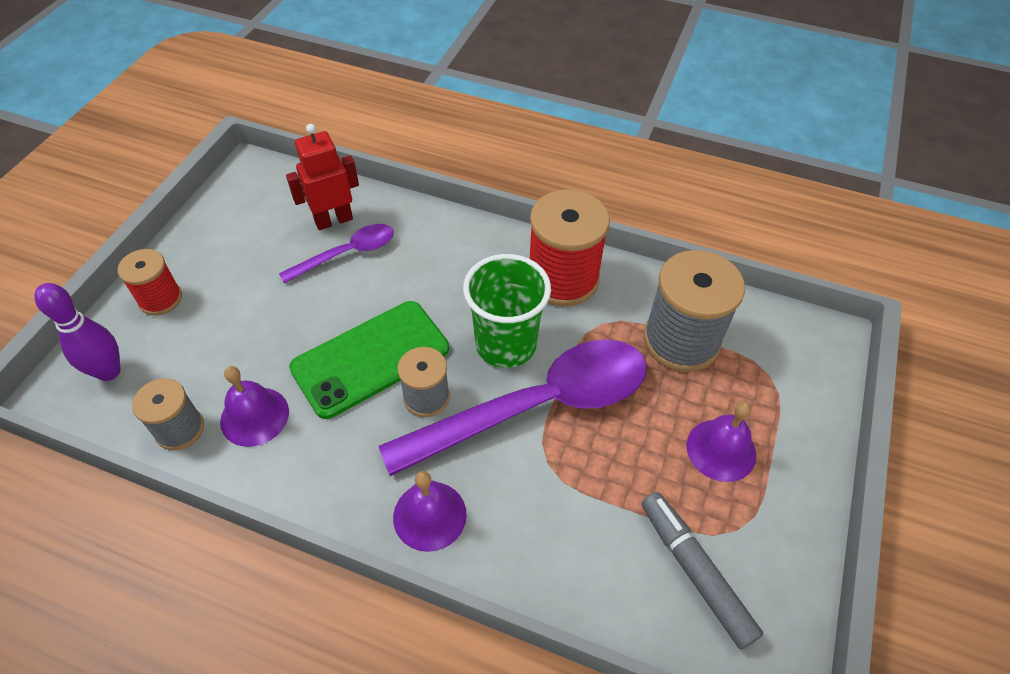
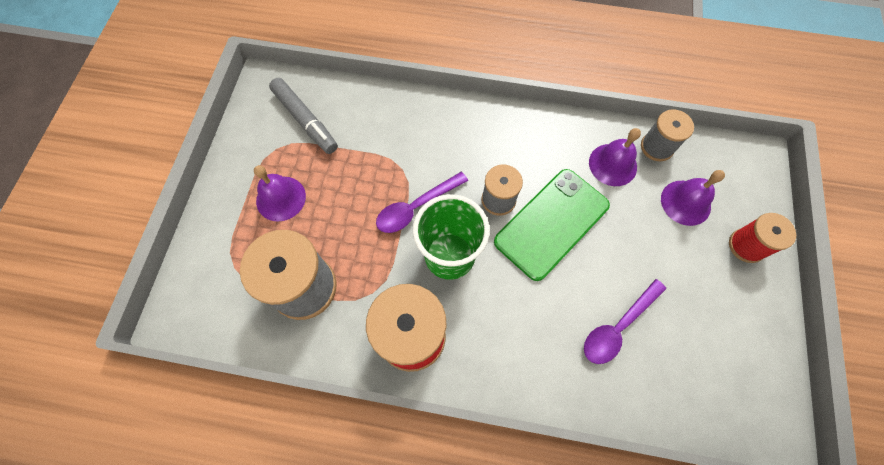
camera: 170 degrees right, 15 degrees up
(109, 371) = (735, 178): purple bowling pin -> none
(333, 220) = (651, 368): red robot -> none
(429, 515) = (471, 123): purple bell -> purple bell (685, 202)
(537, 406) = (416, 207): purple spoon -> purple spoon, size x0.50

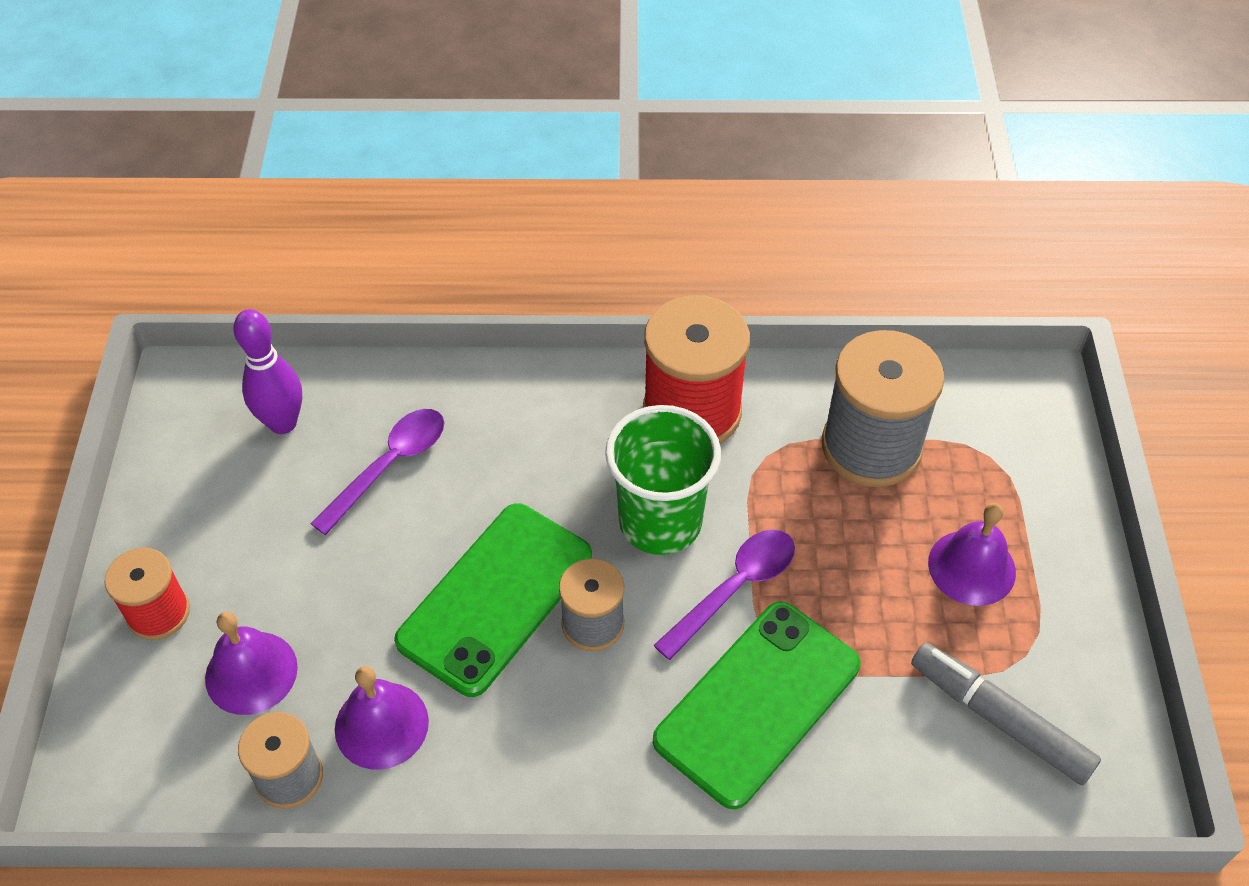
camera: 170 degrees right, 15 degrees down
(420, 146) = (758, 703): none -> green phone
(695, 377) = (283, 423): none -> purple bowling pin

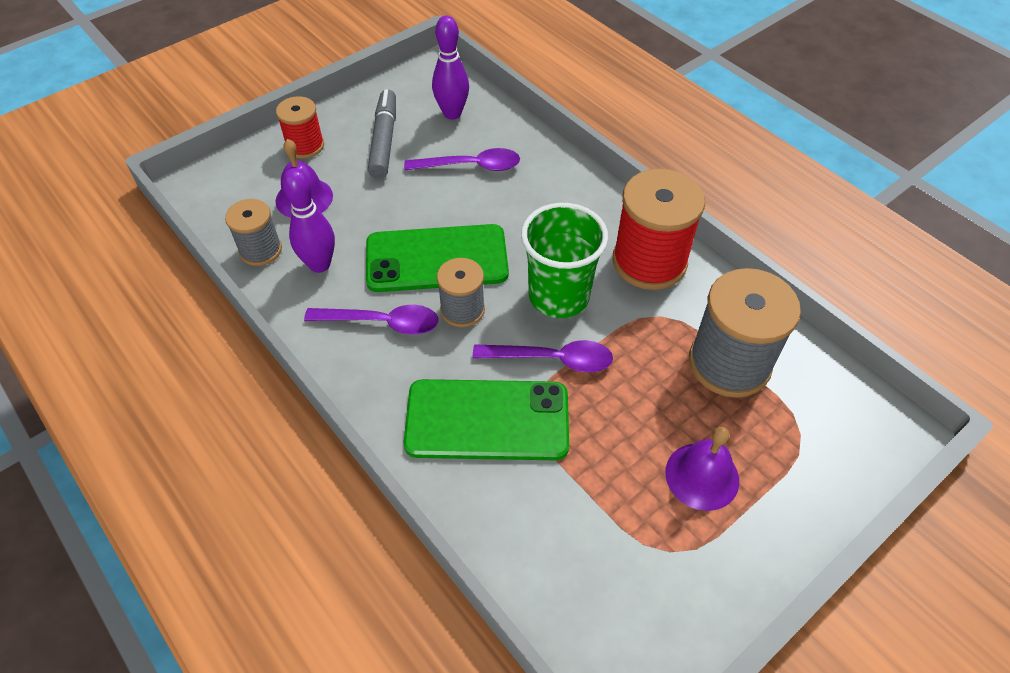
camera: 50 degrees right, 0 degrees up
(381, 725) = (320, 264): purple bell -> purple bowling pin
(535, 716) = (382, 323): none -> purple spoon
(999, 719) = (603, 564): grey marker -> grey marker (384, 140)

